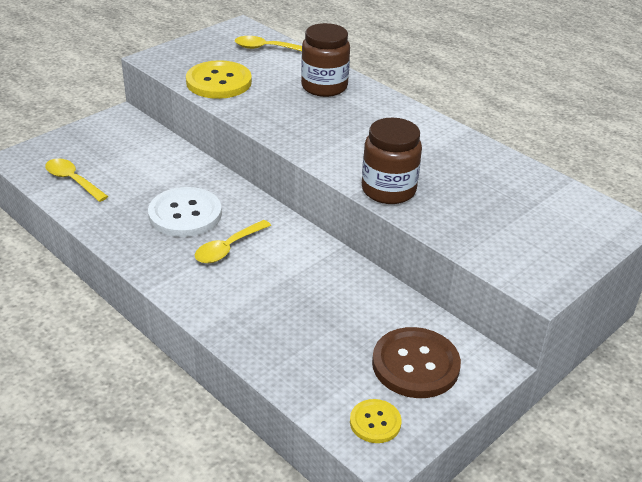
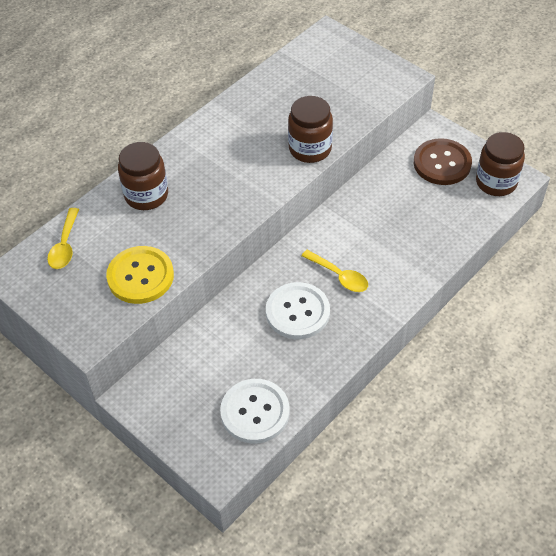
camera: 90 degrees left, 15 degrees up
(72, 180) = (255, 412): yellow spoon -> white button
(375, 422) = (496, 182): yellow button -> brown jar

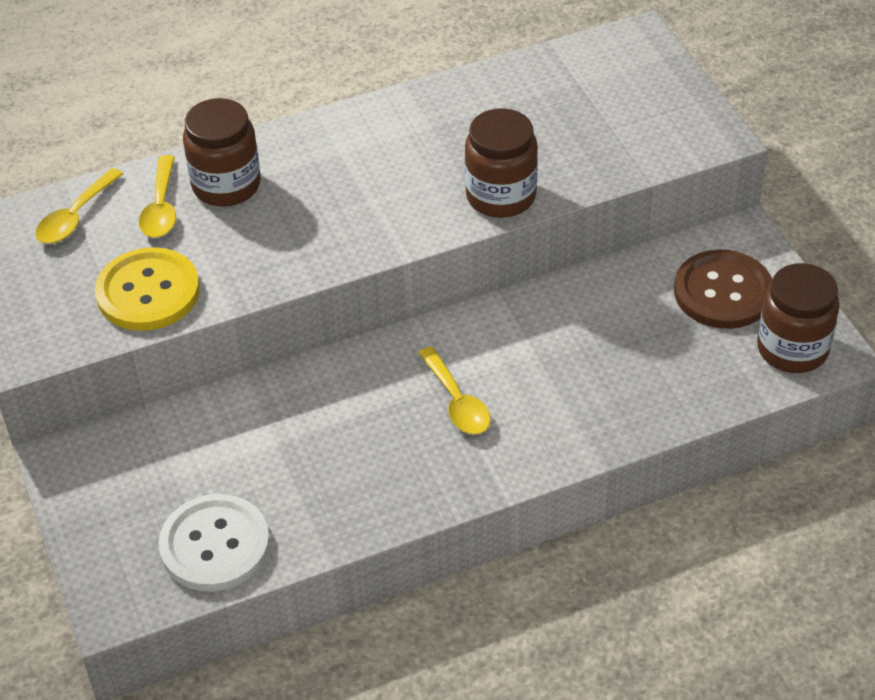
camera: 25 degrees right, 5 degrees down
(115, 222) = (161, 208): none -> yellow spoon
(297, 312) = (363, 430): white button -> none

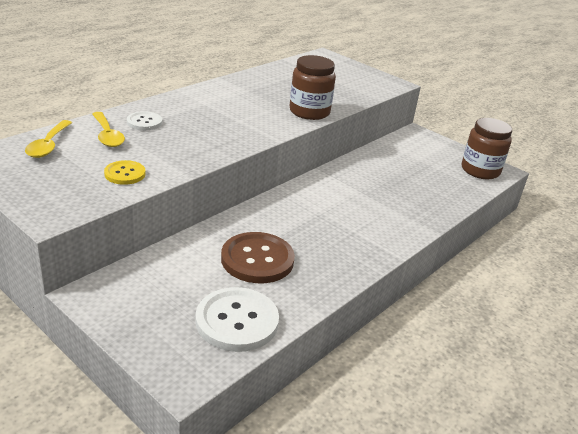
camera: 30 degrees left, 15 degrees down
(148, 292) = (125, 174): yellow button -> yellow button, size x0.55
(226, 185) = (144, 122): brown jar -> white button
(457, 402) = (334, 218): yellow spoon -> none
(723, 292) = (428, 154): brown button -> brown button (257, 259)

